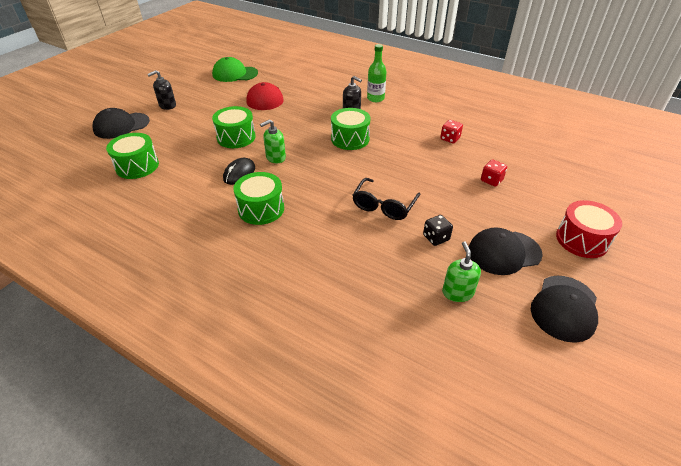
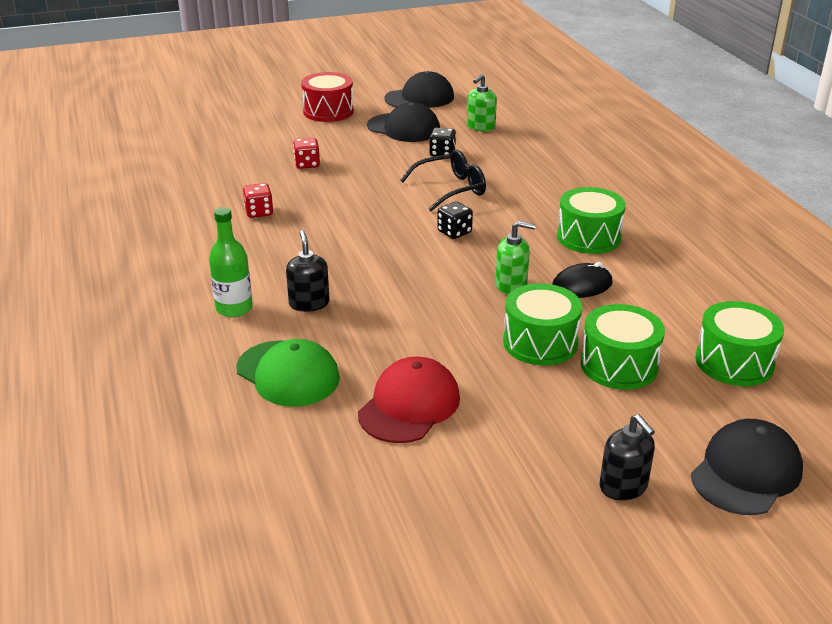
camera: 140 degrees left, 10 degrees down
(121, 126) = (746, 472): black cap -> black cap turned 60 degrees counterclockwise
(167, 105) = (623, 486): black soap dispenser -> black soap dispenser turned 60 degrees clockwise
(235, 74) = (395, 521): green cap -> green cap (288, 374)
(340, 174) = (454, 232): none -> black dice
(350, 139) = (378, 265): green drum -> green drum (619, 365)

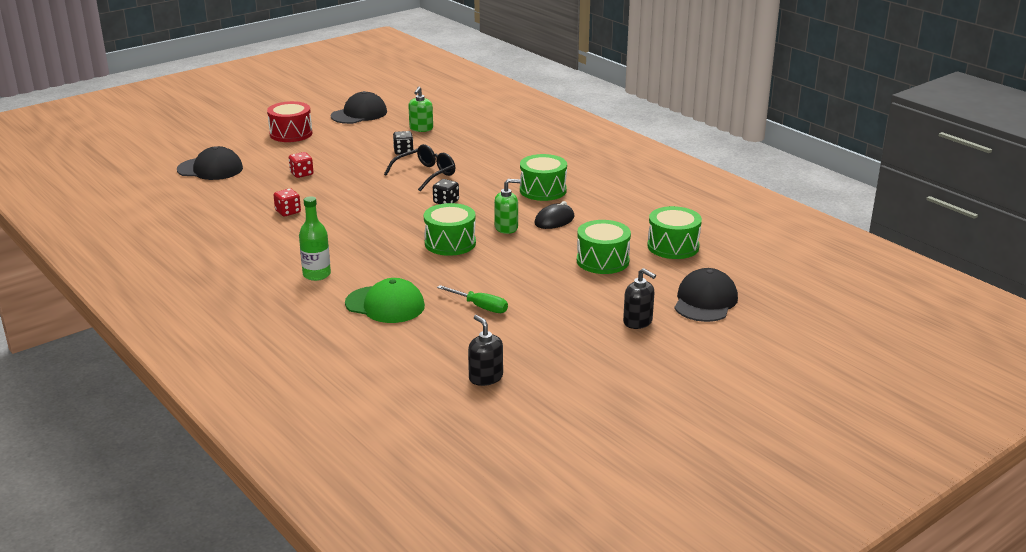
camera: 20 degrees left, 5 degrees down
(309, 303) = (370, 262): black soap dispenser -> black soap dispenser (485, 377)
(404, 128) = (361, 137): black cap -> black cap (210, 169)
(409, 405) = (480, 307): red cap -> green screwdriver
(540, 343) = (545, 257): green drum -> green drum (450, 243)

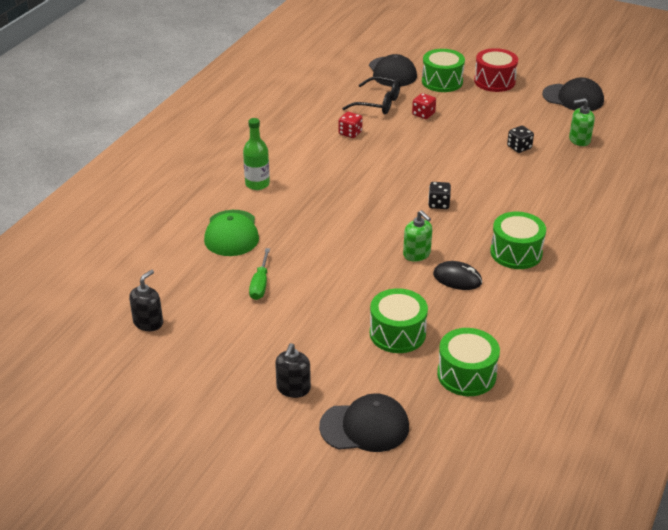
camera: 65 degrees right, 10 degrees up
(426, 174) = (484, 175): black glasses -> black glasses (378, 103)
(450, 243) = (361, 232): green drum -> green drum (442, 81)

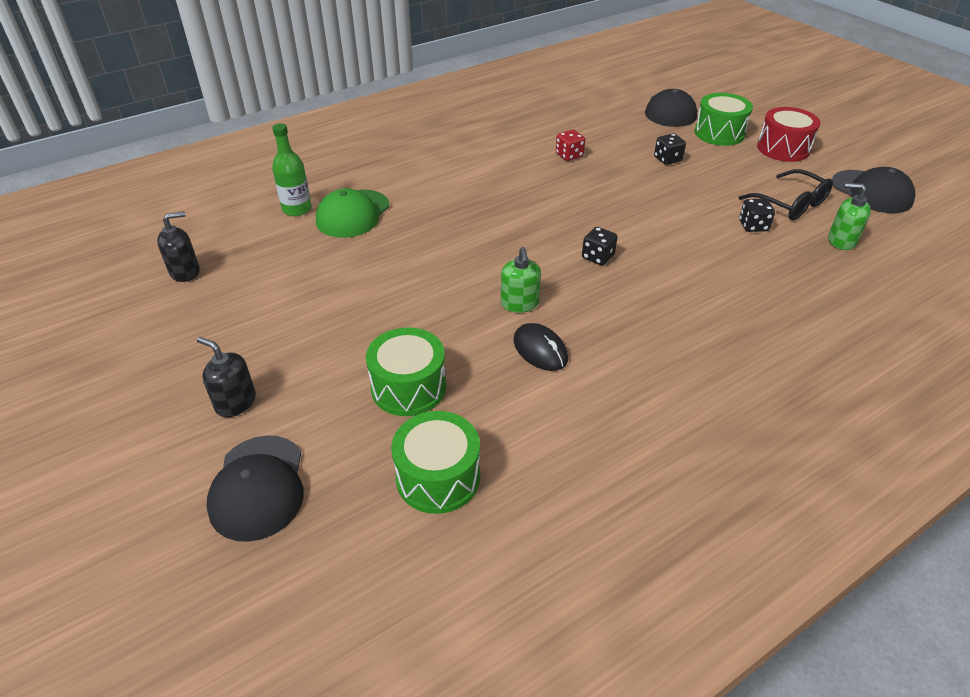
camera: 30 degrees right, 5 degrees up
(257, 184) = (427, 175): green bottle -> green bottle (297, 209)
(260, 284) = (325, 274): green screwdriver -> none
(293, 388) = (235, 402): black soap dispenser -> black soap dispenser turned 75 degrees clockwise
(365, 427) = (258, 487): black cap -> black cap turned 60 degrees clockwise
(378, 103) = (627, 135): black glasses -> black glasses (791, 204)
(423, 114) = (667, 159): red dice -> black dice
(516, 252) = (642, 346): green drum -> none

